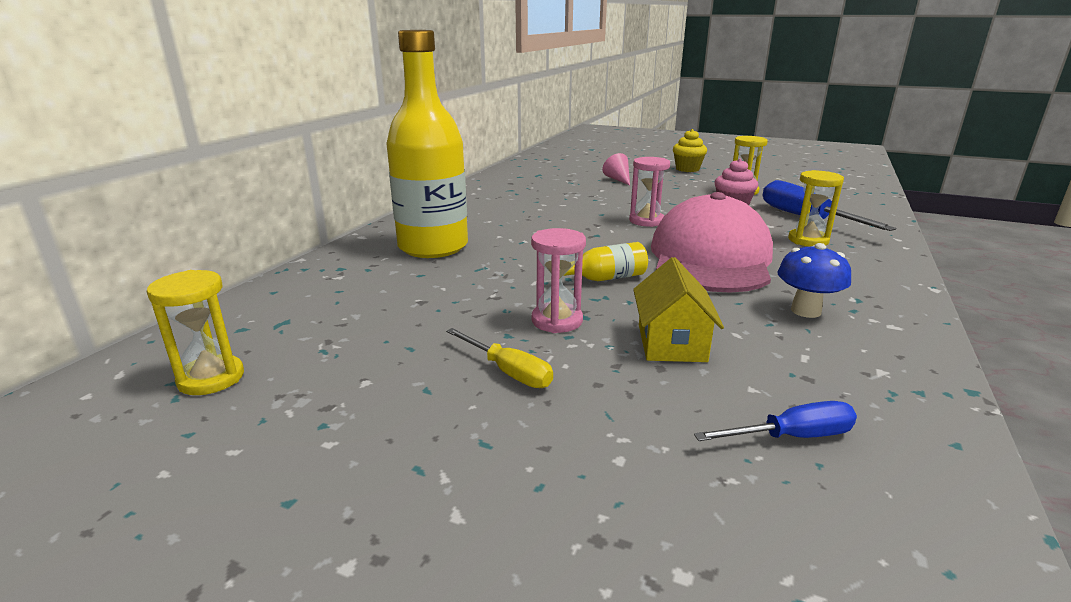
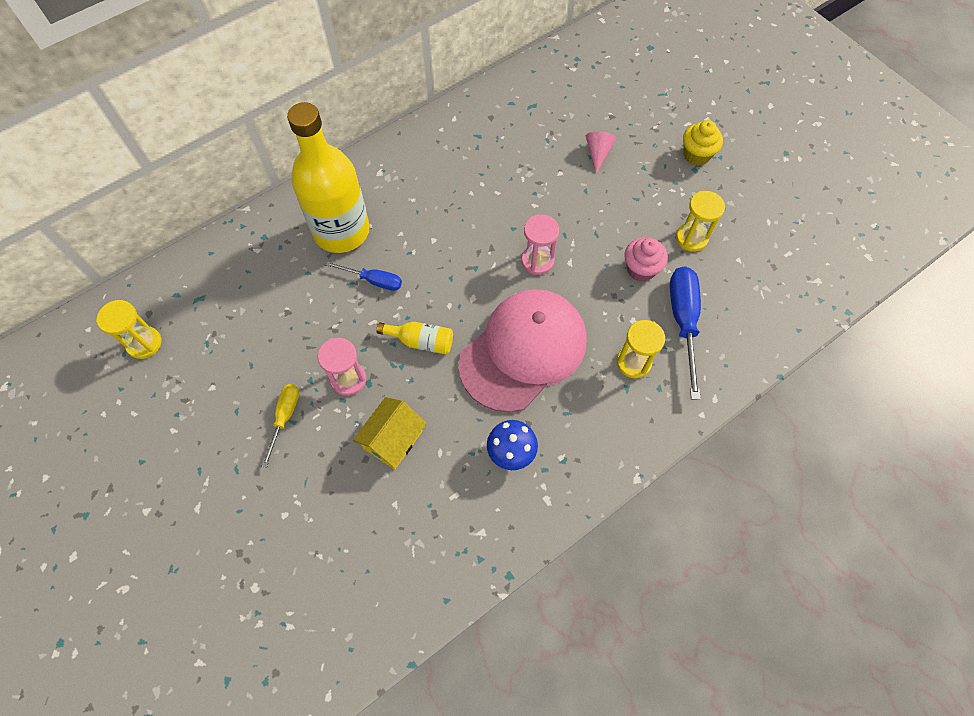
camera: 30 degrees right, 40 degrees up
(508, 372) = (285, 418): yellow screwdriver -> yellow screwdriver turned 150 degrees counterclockwise
(791, 437) = (374, 548): blue screwdriver -> blue screwdriver (373, 280)

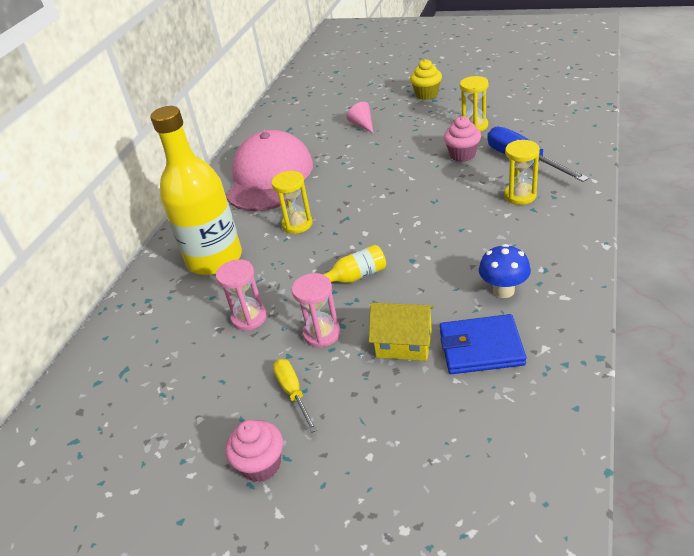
camera: 30 degrees left, 25 degrees down
(144, 343) = (95, 434): yellow hourglass -> yellow hourglass (297, 224)
(217, 461) = (261, 465): none -> pink cupcake
(373, 280) = (274, 269): blue screwdriver -> none
(393, 440) = (404, 343): yellow house -> yellow house turned 75 degrees counterclockwise
(439, 492) = (481, 347): none -> blue wallet
(523, 351) = (438, 235): pink cap -> pink cap (270, 177)
(537, 261) = (388, 190): pink hourglass -> pink hourglass (249, 318)

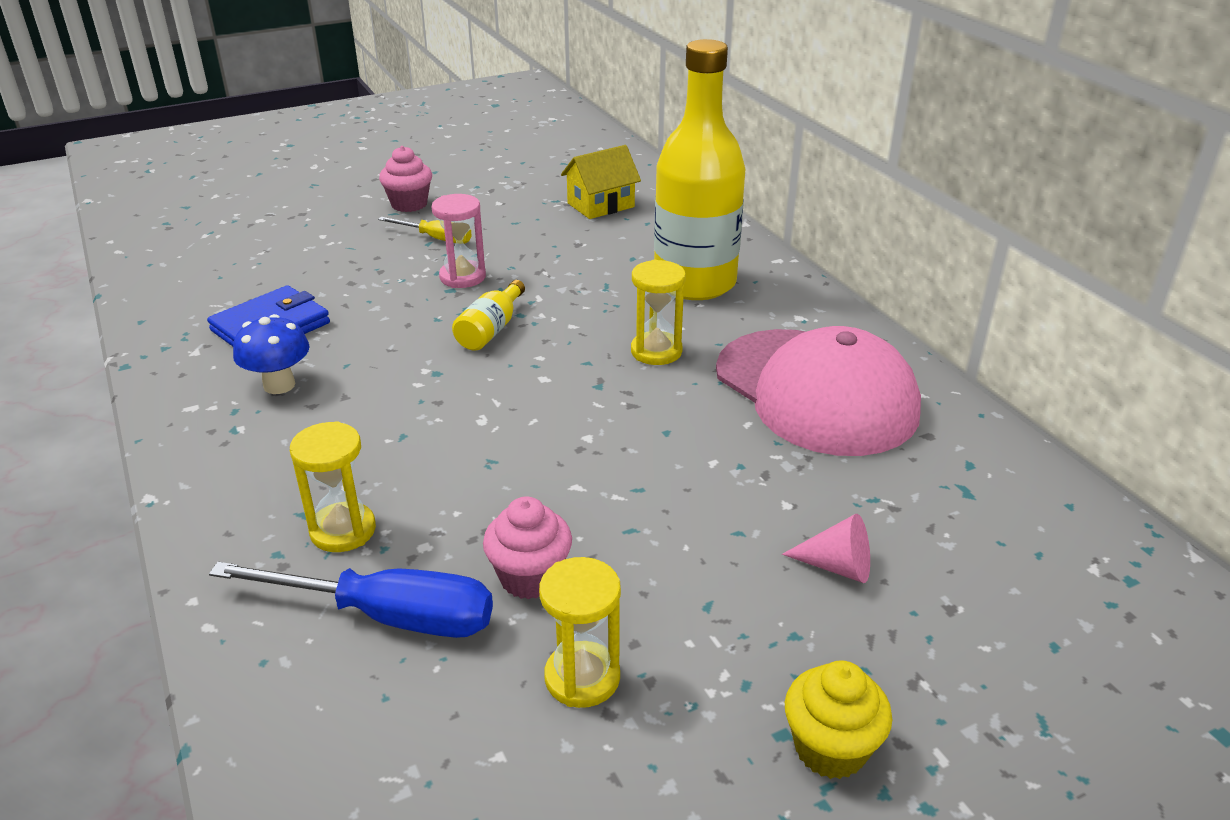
camera: 130 degrees right, 5 degrees down
(249, 318) = (561, 260): pink hourglass -> none
(404, 343) = (362, 301): yellow house -> yellow house (600, 205)

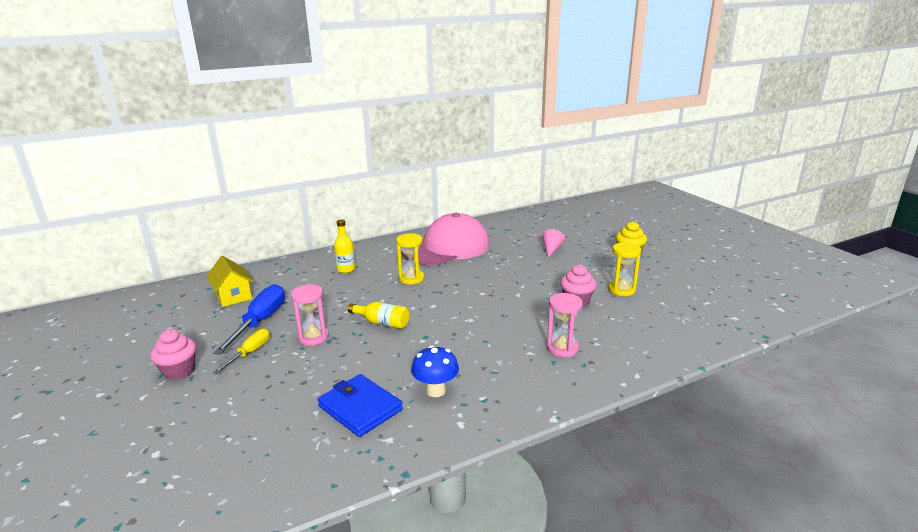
camera: 90 degrees left, 10 degrees down
(343, 530) = (562, 348): yellow hourglass -> pink hourglass
(387, 616) = (610, 330): blue screwdriver -> blue screwdriver (260, 322)
(694, 283) = (346, 269): yellow bottle -> yellow bottle, size x0.42

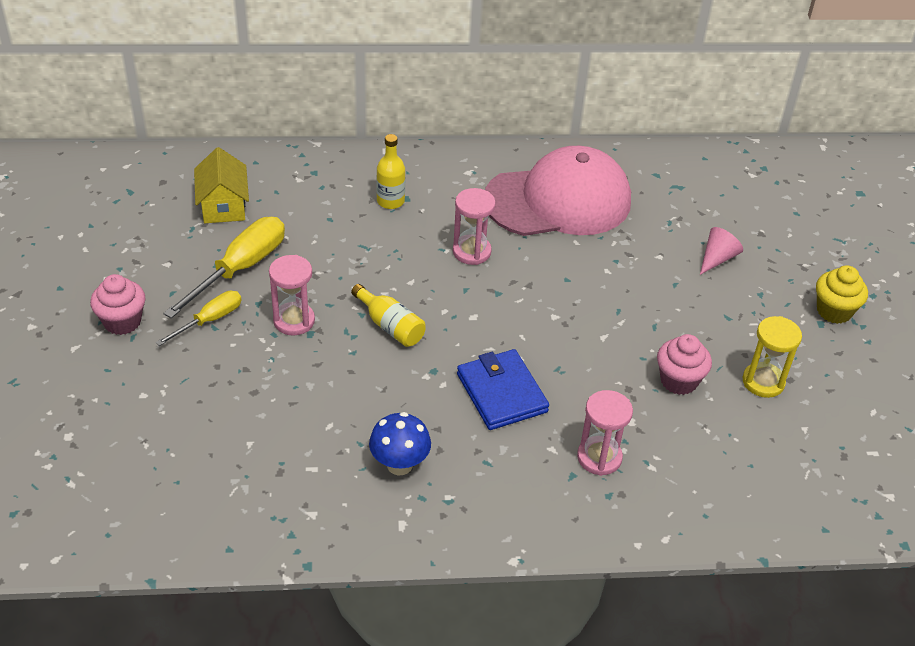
camera: 20 degrees right, 20 degrees up
(260, 322) = (240, 269): blue screwdriver -> yellow screwdriver
(360, 408) = (300, 457): blue wallet -> blue wallet (502, 393)
(411, 278) = (471, 252): yellow hourglass -> pink hourglass

